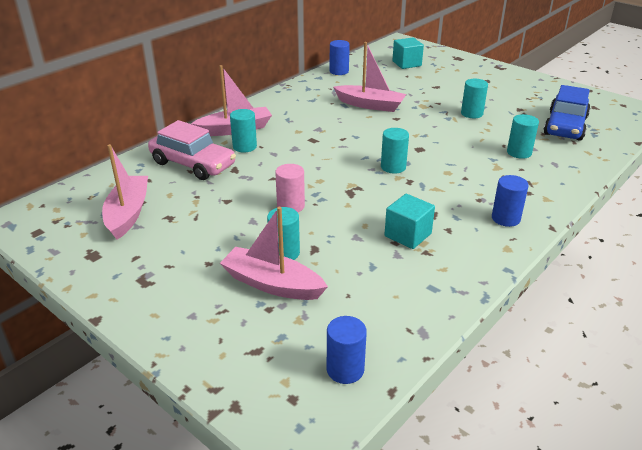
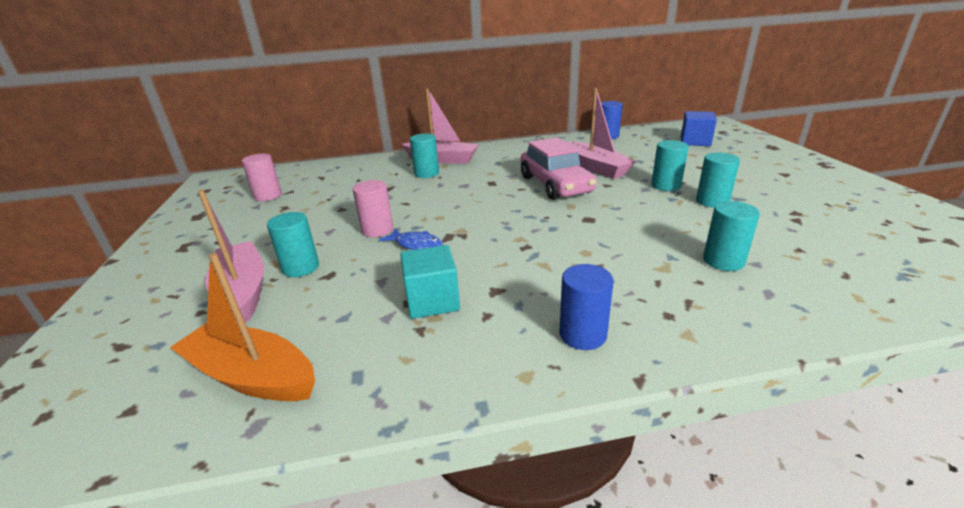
camera: 40 degrees right, 5 degrees down
(128, 213) = (268, 196): pink boat -> pink cylinder
(193, 164) = (368, 175): pink car -> pink car (555, 185)
(338, 206) = (416, 245): none -> blue fish
(345, 369) = (124, 417): blue cylinder -> none
(377, 317) = (252, 376): none -> orange boat
(393, 167) = (530, 227): turquoise cylinder -> turquoise cylinder (666, 185)
(406, 63) = (695, 141): turquoise cube -> blue cube
(565, 126) = (855, 250): blue car -> none

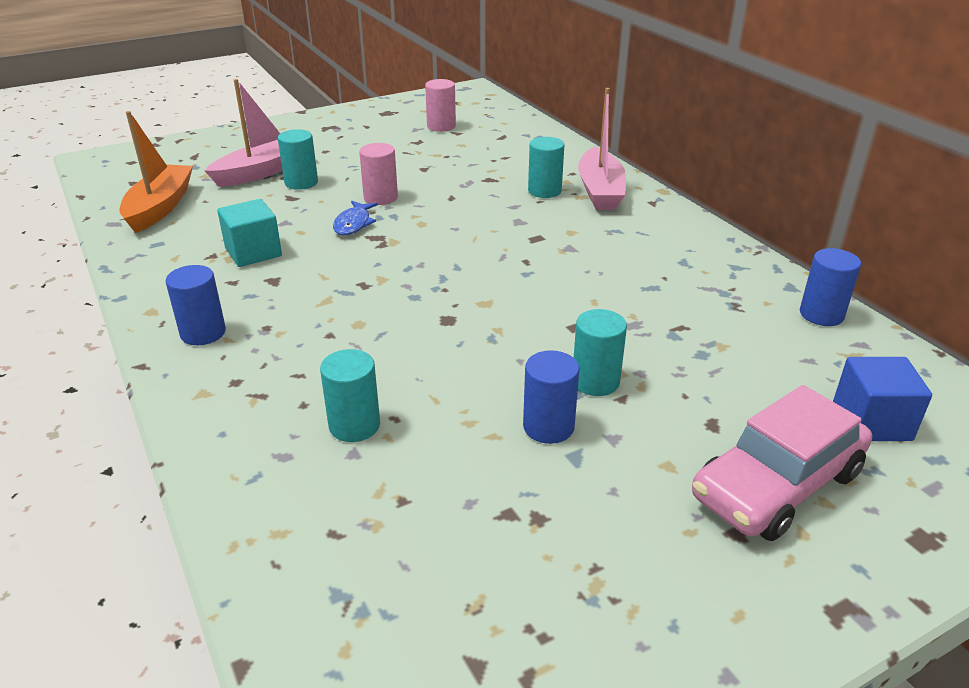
camera: 70 degrees right, 5 degrees up
(555, 185) = (551, 284): pink car -> pink car (777, 485)
(596, 168) = (640, 313): pink boat -> none
(712, 201) = (548, 427): turquoise cylinder -> blue cylinder

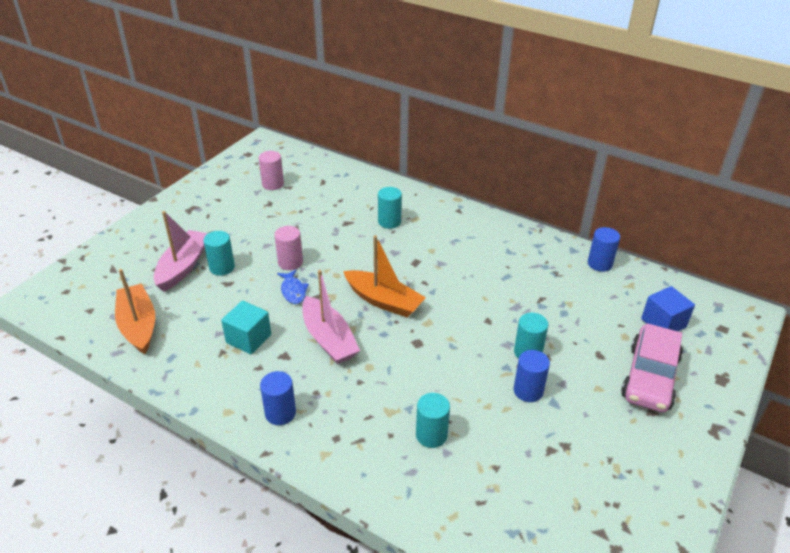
camera: 30 degrees left, 5 degrees up
(451, 264) = (384, 301): none -> orange boat
(600, 191) = (422, 211): pink boat -> pink boat (329, 339)

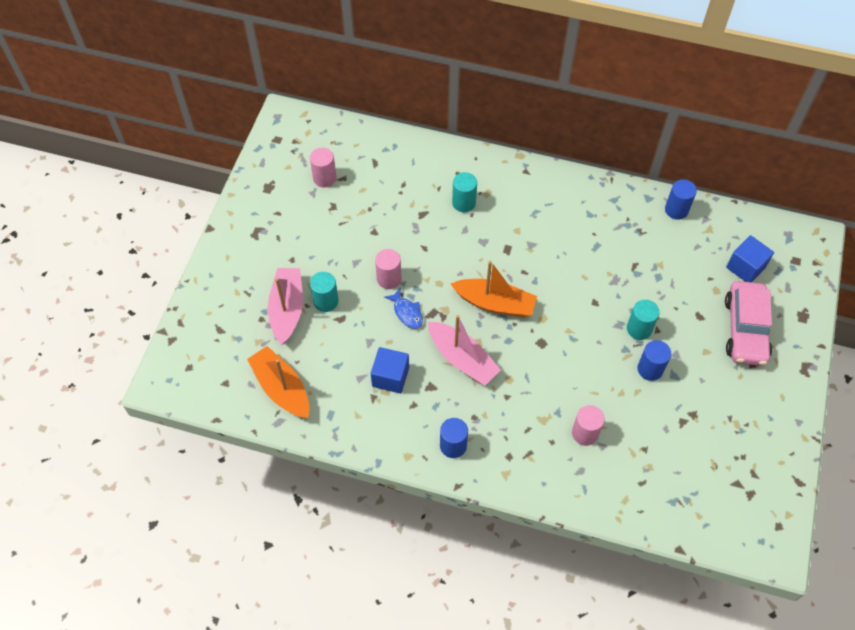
camera: 15 degrees left, 20 degrees up
(248, 339) = (390, 377): turquoise cube -> blue cube
(431, 435) = (585, 433): turquoise cylinder -> pink cylinder

